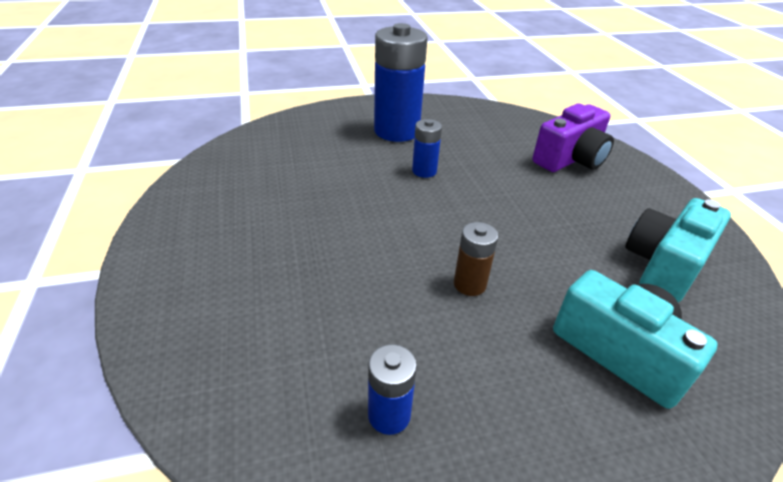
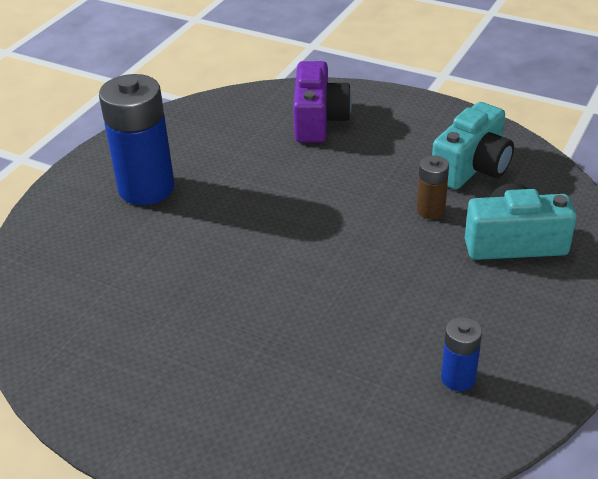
camera: 45 degrees left, 0 degrees up
(424, 171) = (231, 209): blue battery -> none
(469, 284) = (389, 270): brown battery -> brown battery (430, 210)
(663, 266) = (472, 167): turquoise camera -> turquoise camera turned 135 degrees counterclockwise

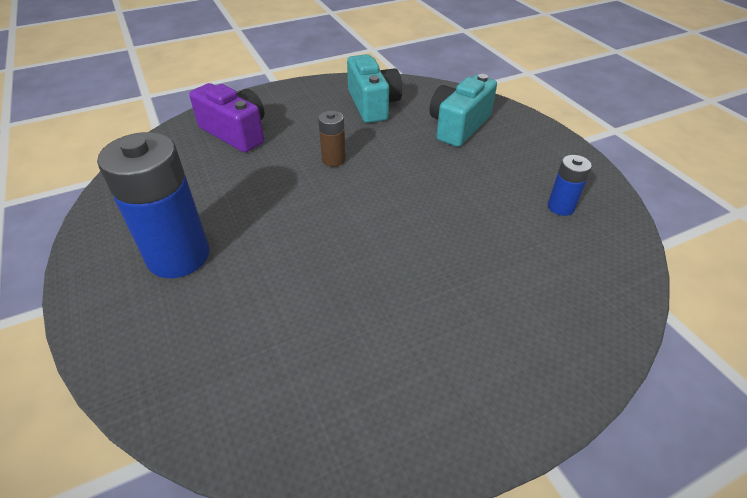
camera: 55 degrees left, 5 degrees up
(430, 210) = (393, 138): brown battery -> brown battery (333, 160)

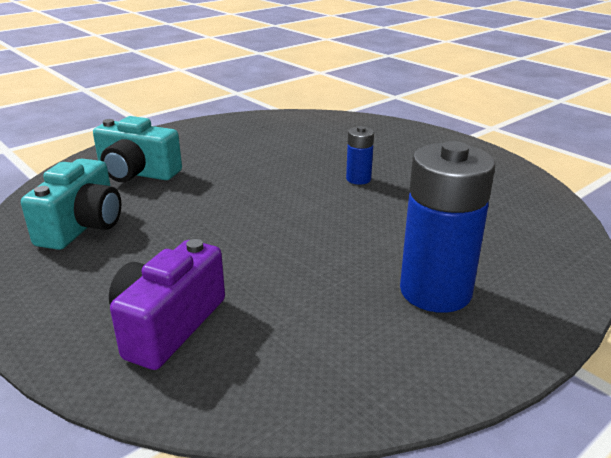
camera: 105 degrees left, 15 degrees down
(333, 160) = (221, 232): brown battery -> none
(373, 104) = (83, 226): turquoise camera -> turquoise camera turned 135 degrees clockwise
(561, 207) = (258, 132): blue battery -> blue battery (358, 179)

